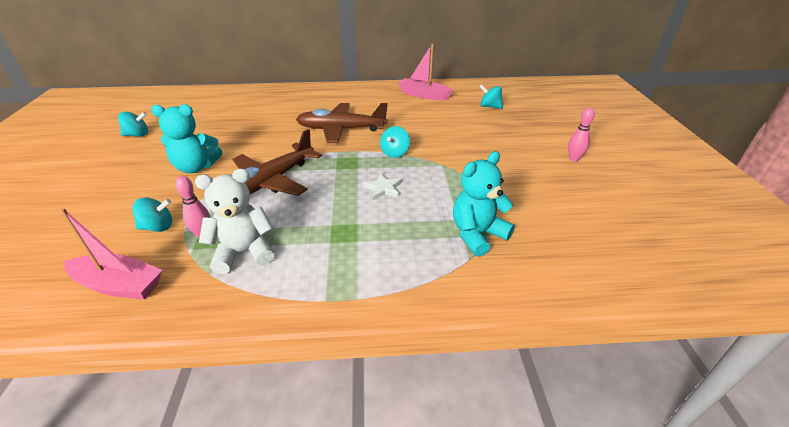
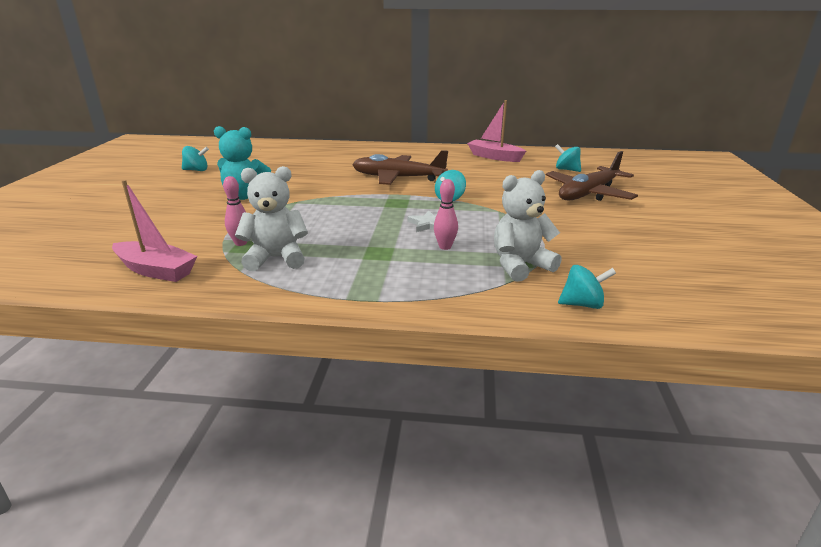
camera: 10 degrees right, 10 degrees down
(158, 227) = (200, 234): turquoise spinning top -> turquoise spinning top (582, 304)
(271, 181) = (316, 211): brown plane -> brown plane (588, 194)
(477, 234) = (520, 266): turquoise teddy bear -> white teddy bear
(573, 159) = (651, 216): pink bowling pin -> pink bowling pin (445, 247)

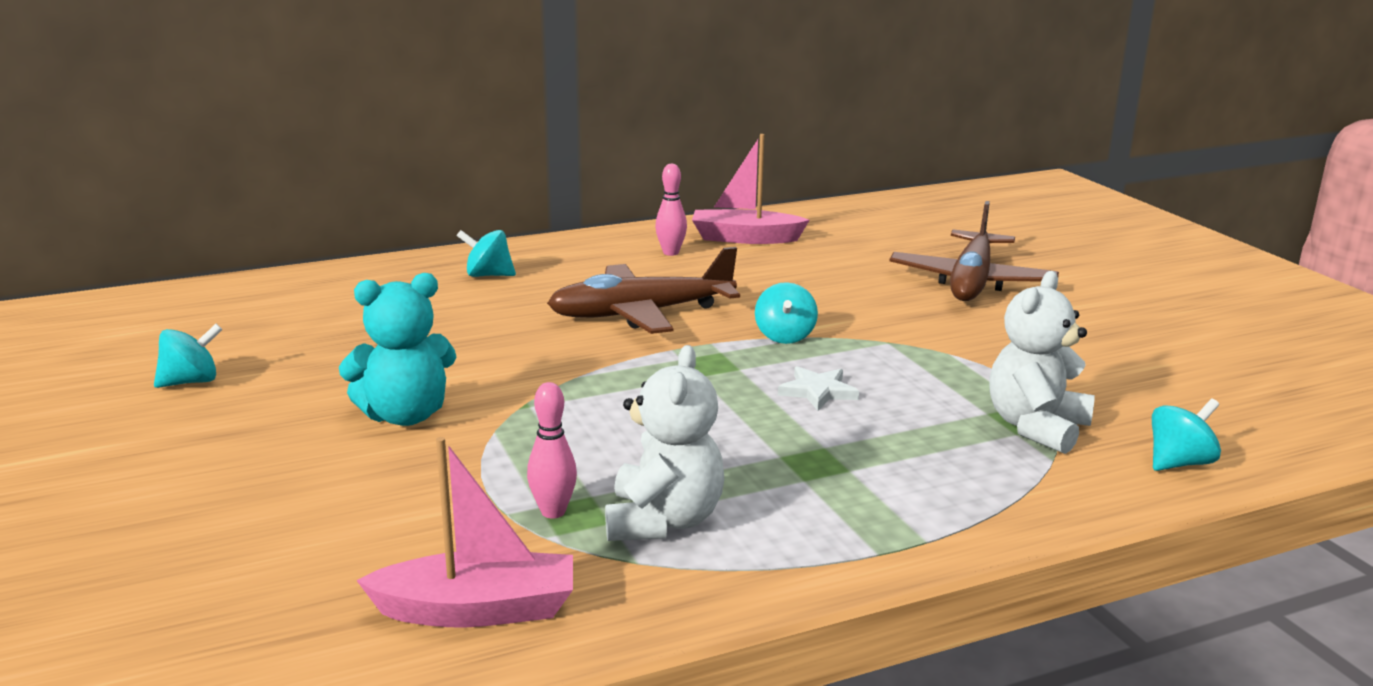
camera: 30 degrees left, 5 degrees down
(276, 258) = (663, 521): white teddy bear -> white teddy bear turned 135 degrees clockwise
(445, 247) = (896, 425): pink bowling pin -> pink bowling pin (671, 253)
(566, 170) = (887, 243): turquoise spinning top -> turquoise spinning top (488, 275)

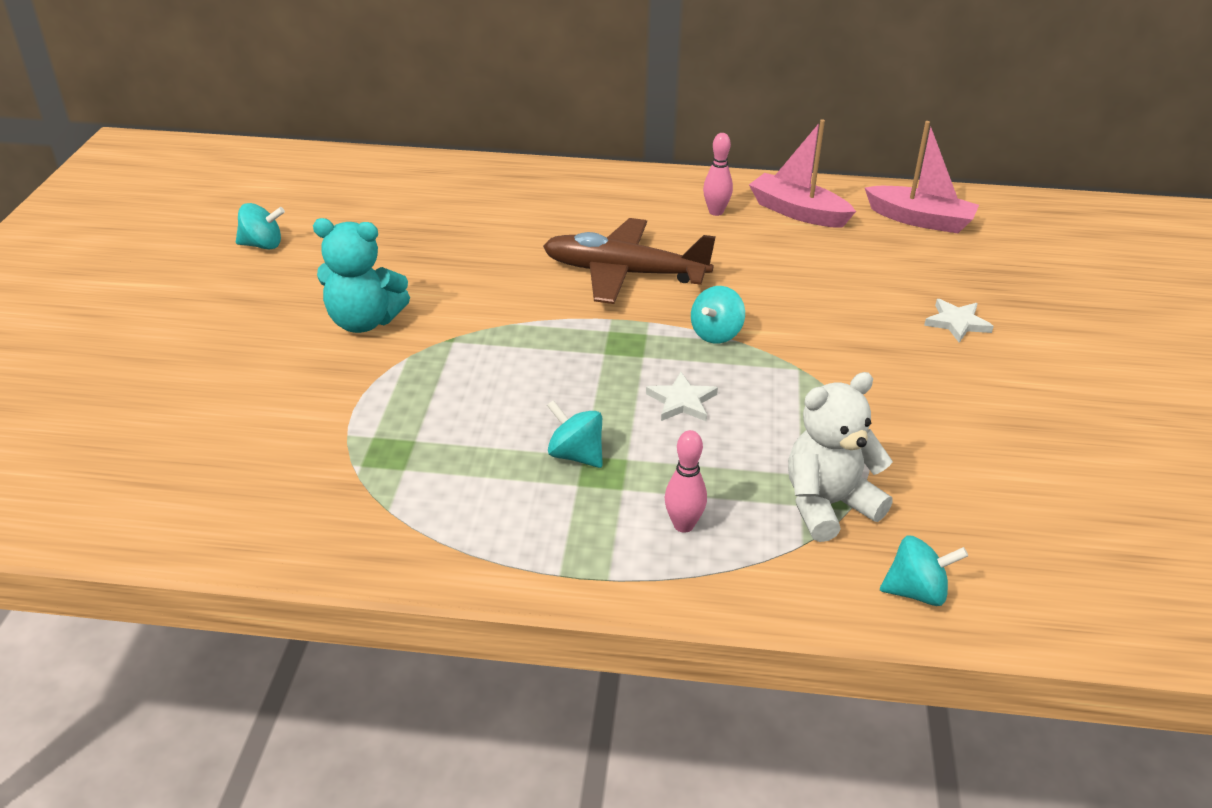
camera: 30 degrees right, 15 degrees up
(477, 610) = (256, 508): pink boat -> pink boat (920, 220)
(488, 275) = (547, 197): turquoise spinning top -> turquoise spinning top (576, 455)
(553, 512) = (377, 445): pink bowling pin -> pink bowling pin (683, 525)
(663, 521) = (440, 482): white teddy bear -> none
(971, 282) = (957, 323): brown plane -> white star

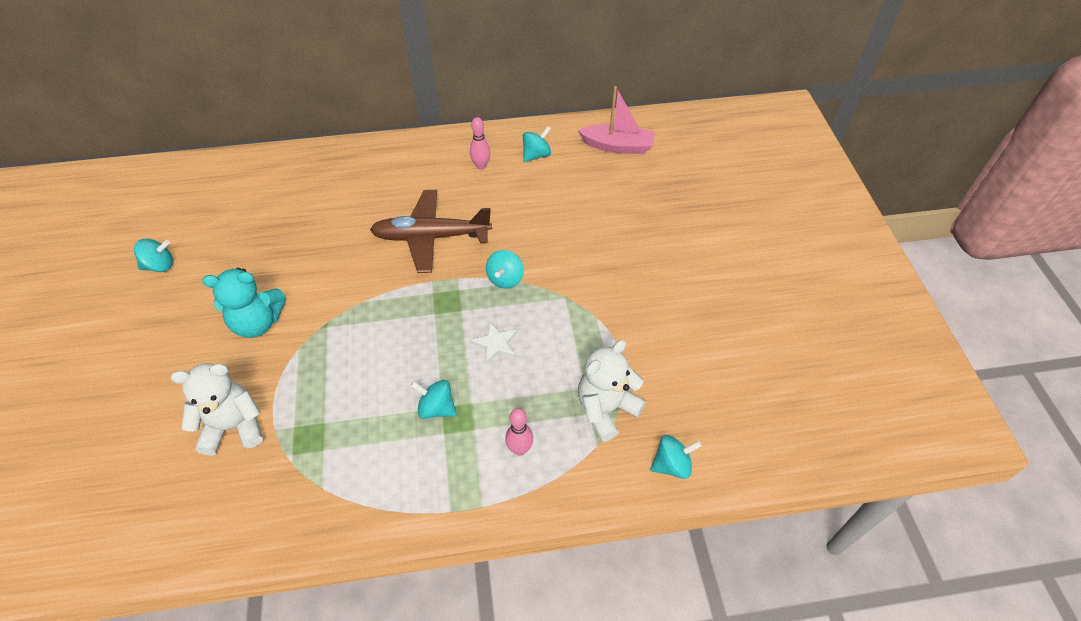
camera: 15 degrees left, 15 degrees up
(295, 421) = (233, 427): none -> white teddy bear
(798, 212) = (536, 155): pink boat -> turquoise spinning top
(957, 323) = (657, 234): white star -> none

